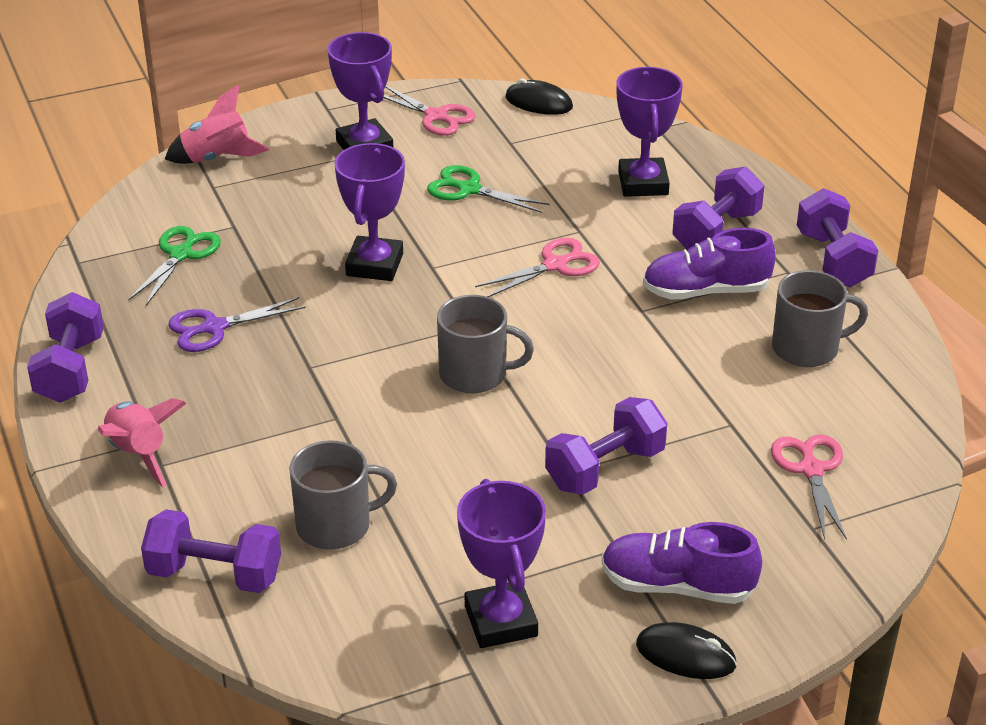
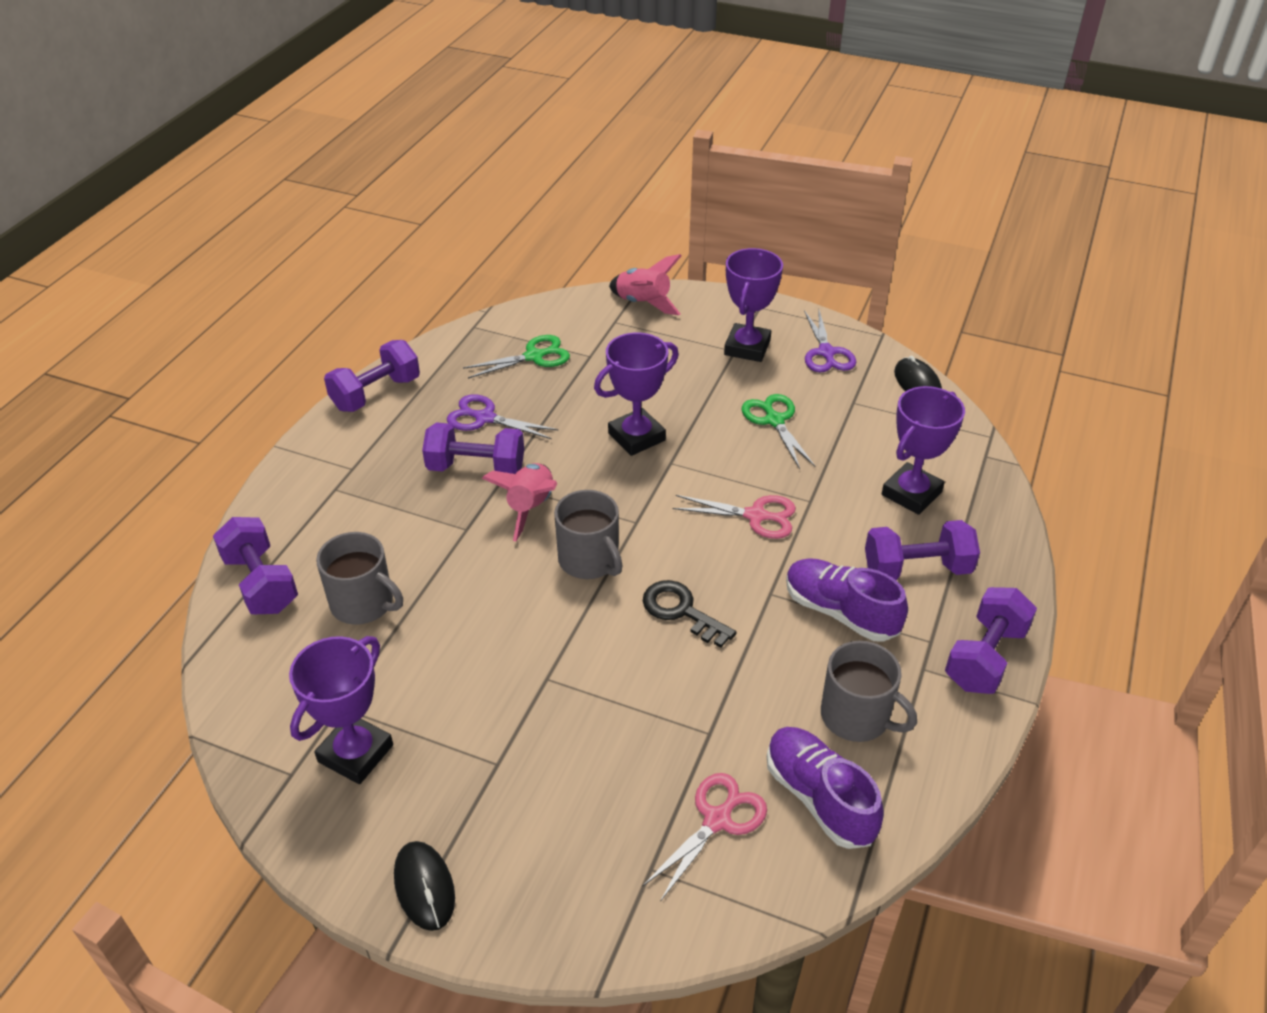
camera: 45 degrees right, 5 degrees up
(139, 454) = (334, 473): pink rocket -> pink rocket (530, 507)
(436, 116) = (826, 353): pink scissors -> purple scissors
(597, 363) = (681, 611): none -> black key
(605, 468) = (574, 696): purple dumbbell -> purple dumbbell (476, 468)
(677, 586) = (494, 828): purple shoe -> purple shoe (819, 798)

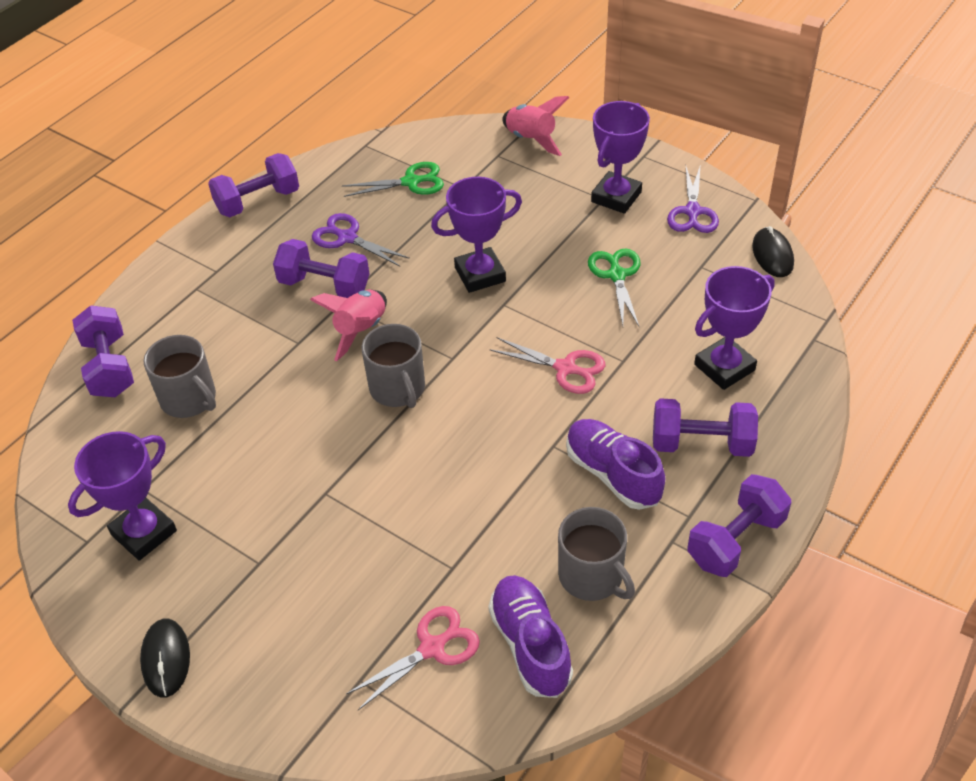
camera: 15 degrees right, 5 degrees up
(681, 611) = (465, 450): black key -> none

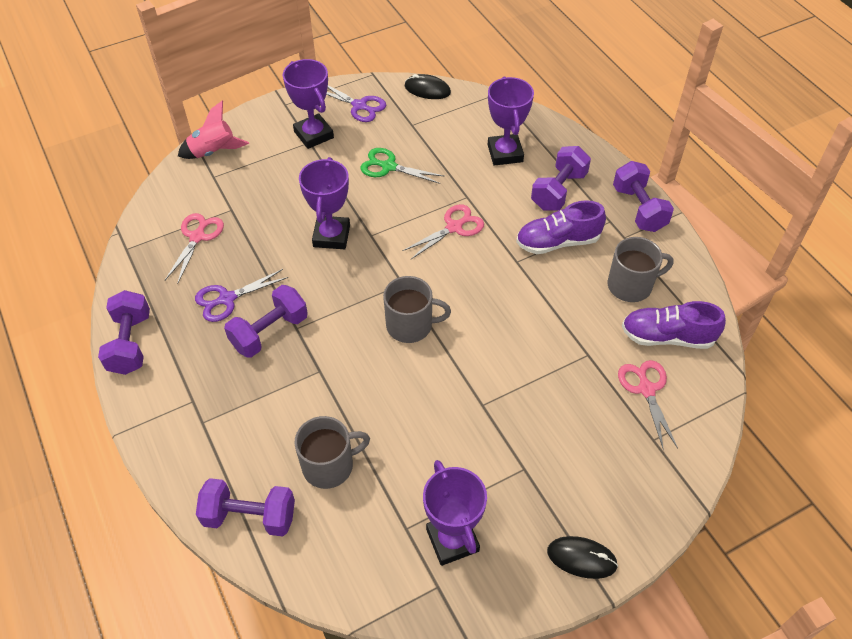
camera: 65 degrees left, 5 degrees up
(361, 330) = (336, 326): pink rocket -> none
(411, 182) = (197, 237): green scissors -> pink scissors

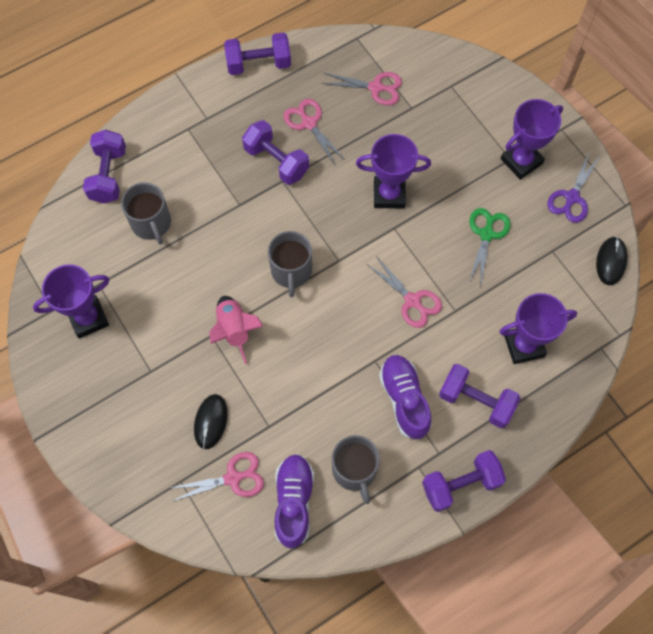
camera: 85 degrees right, 15 degrees up
(213, 152) = (483, 80): pink rocket -> pink rocket (234, 330)
(227, 299) = (309, 123): purple scissors -> pink scissors
(581, 558) = (72, 416): black mouse -> black mouse (211, 421)

